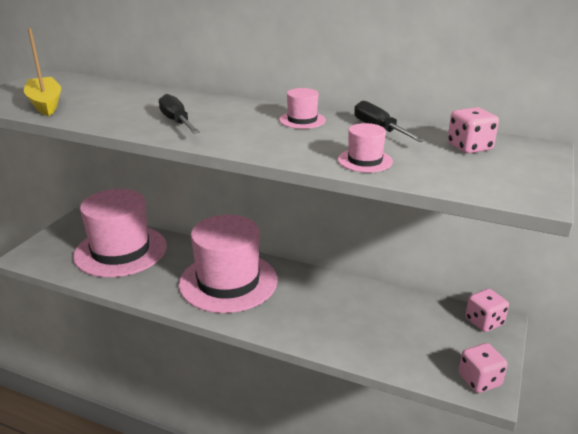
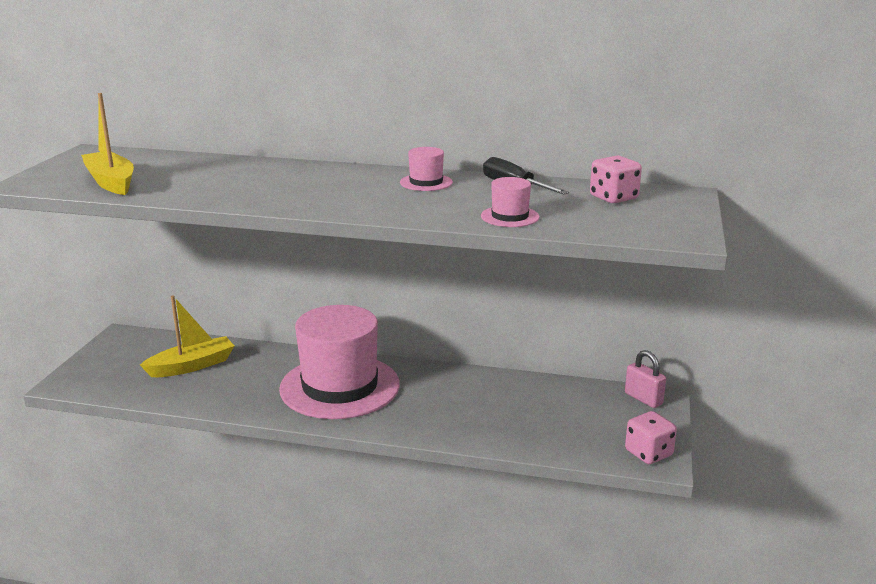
camera: 10 degrees left, 5 degrees down
(120, 251) = (192, 366): pink hat -> yellow boat
(176, 121) = (283, 192): black screwdriver -> none
(484, 322) = (643, 399): pink dice -> pink padlock

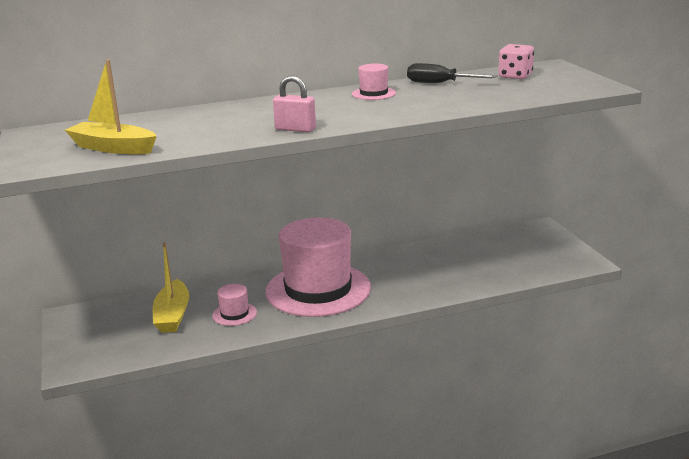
camera: 30 degrees left, 0 degrees up
(192, 366) = (173, 315): yellow boat -> yellow boat turned 150 degrees clockwise
(510, 216) = (477, 100): pink hat -> pink hat (234, 314)
(643, 399) = (531, 230): pink padlock -> pink padlock (295, 129)
(648, 453) = (575, 260): pink dice -> none

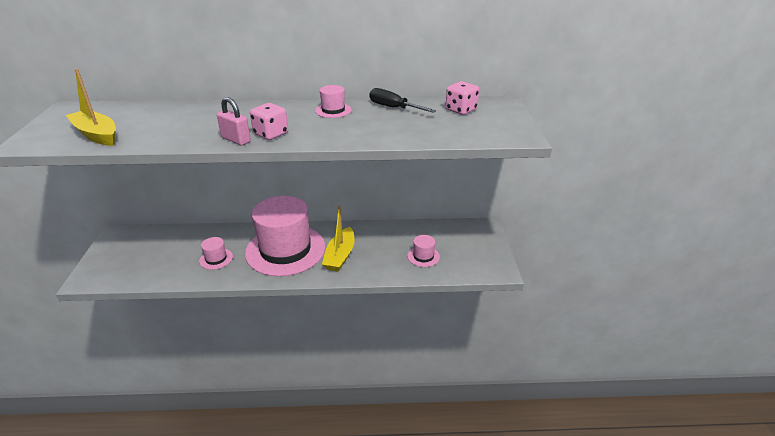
camera: 15 degrees right, 10 degrees up
(173, 315) = (177, 250): yellow boat -> yellow boat (340, 256)
(329, 120) = (271, 134): none -> pink dice
(491, 266) = (423, 256): none -> pink hat

